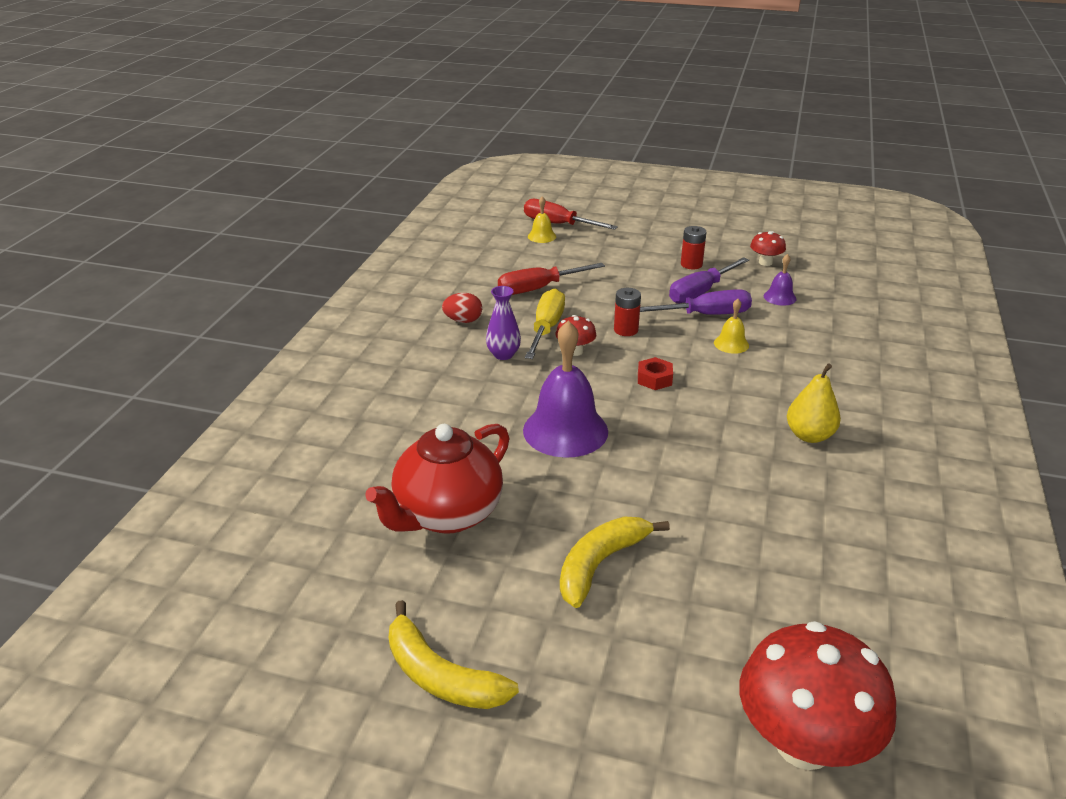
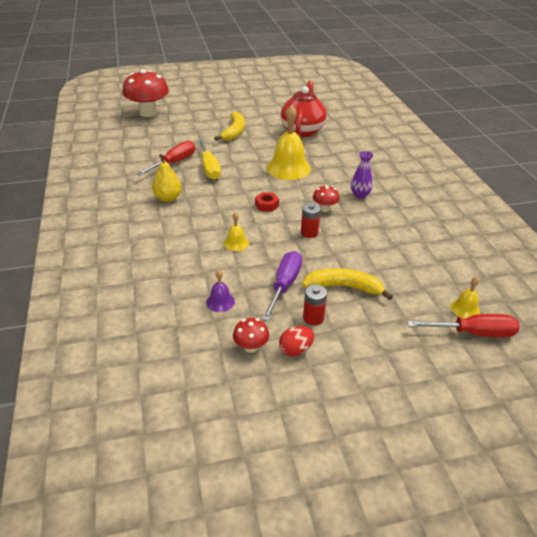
camera: 150 degrees right, 5 degrees up
(441, 676) = (260, 101): yellow banana -> yellow banana (344, 287)
(463, 320) = (409, 208): red egg -> red egg (295, 350)
(538, 289) = (398, 248): red screwdriver -> red screwdriver (174, 162)
(546, 328) = (357, 218): yellow screwdriver -> yellow screwdriver (209, 168)
(565, 430) = (288, 168): purple bell -> yellow bell
(706, 315) = (266, 263): purple screwdriver -> none

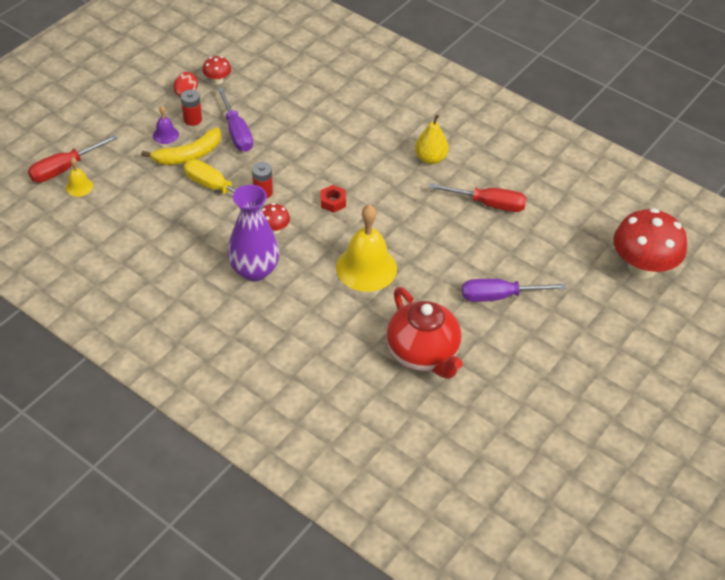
camera: 140 degrees right, 10 degrees up
(174, 162) = (489, 204): red screwdriver -> red screwdriver turned 75 degrees counterclockwise
(209, 168) = (444, 217): yellow screwdriver -> yellow screwdriver (215, 187)
(220, 301) = (270, 96): purple bell -> purple bell (165, 135)
(234, 131) = (498, 296): yellow banana -> purple screwdriver
(236, 243) = (314, 147): yellow bell -> none
(360, 195) = (254, 270): purple vase -> purple vase, size x1.81

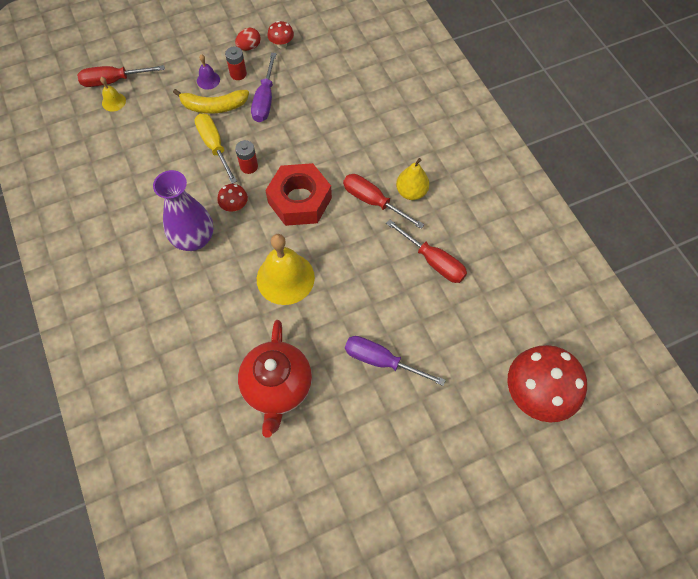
camera: 30 degrees right, 15 degrees up
(333, 202) = (299, 200): red nut -> red nut, size x2.36
(401, 178) = (372, 201): none -> red screwdriver

